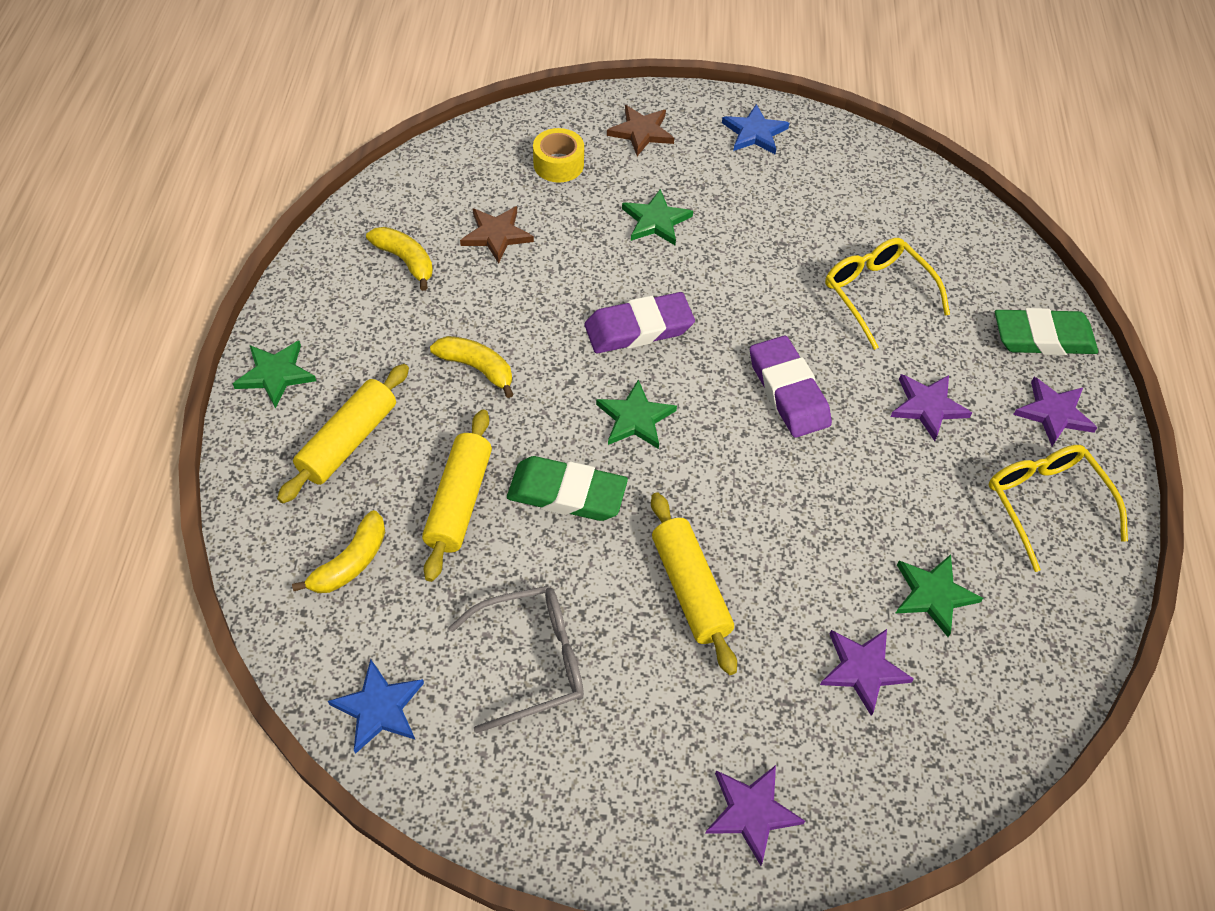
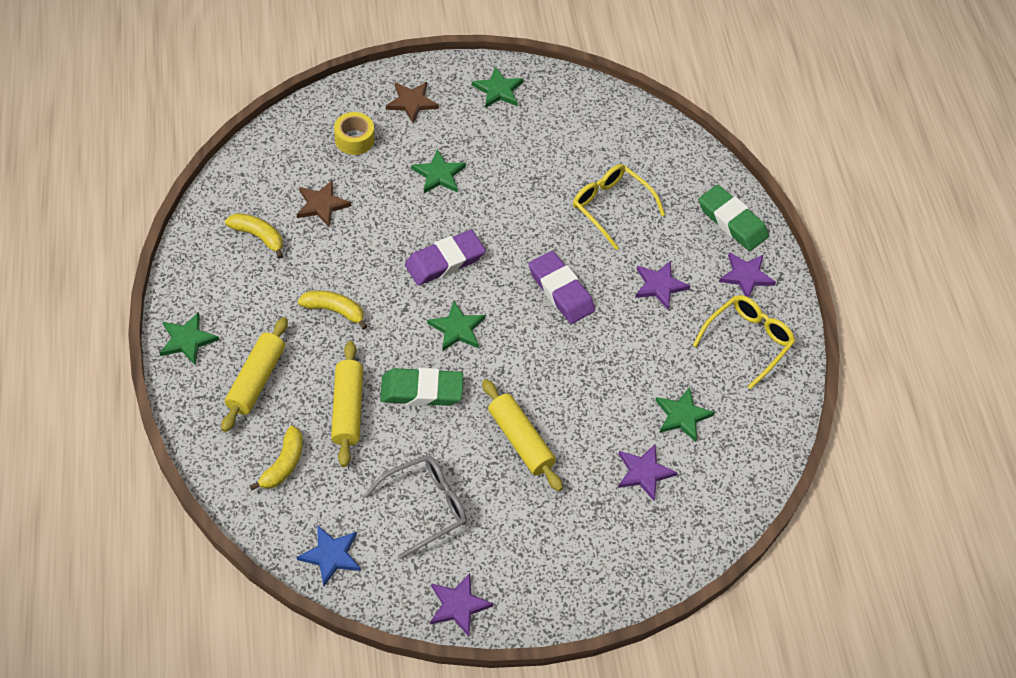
camera: 15 degrees left, 0 degrees up
(751, 812) = (588, 574): purple star -> purple star (458, 605)
(754, 133) = (498, 90): blue star -> green star
(1042, 338) = (732, 221): green eraser -> green eraser turned 60 degrees clockwise
(1045, 504) = (748, 341): yellow glasses -> yellow glasses turned 75 degrees clockwise

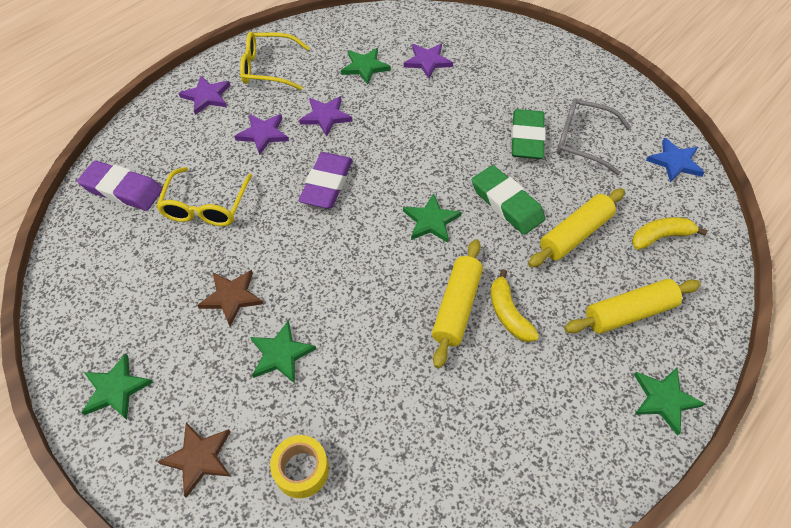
camera: 125 degrees left, 0 degrees up
(258, 236) = (506, 447): yellow banana -> none
(322, 205) = (413, 424): brown star -> brown star (231, 297)
(444, 261) = (376, 276): purple eraser -> purple eraser (123, 190)
(458, 605) = (616, 86): purple star -> purple star (326, 116)
(520, 441) = (477, 127): yellow rolling pin -> yellow rolling pin (457, 307)
(732, 221) = (155, 129): green eraser -> green eraser (527, 138)

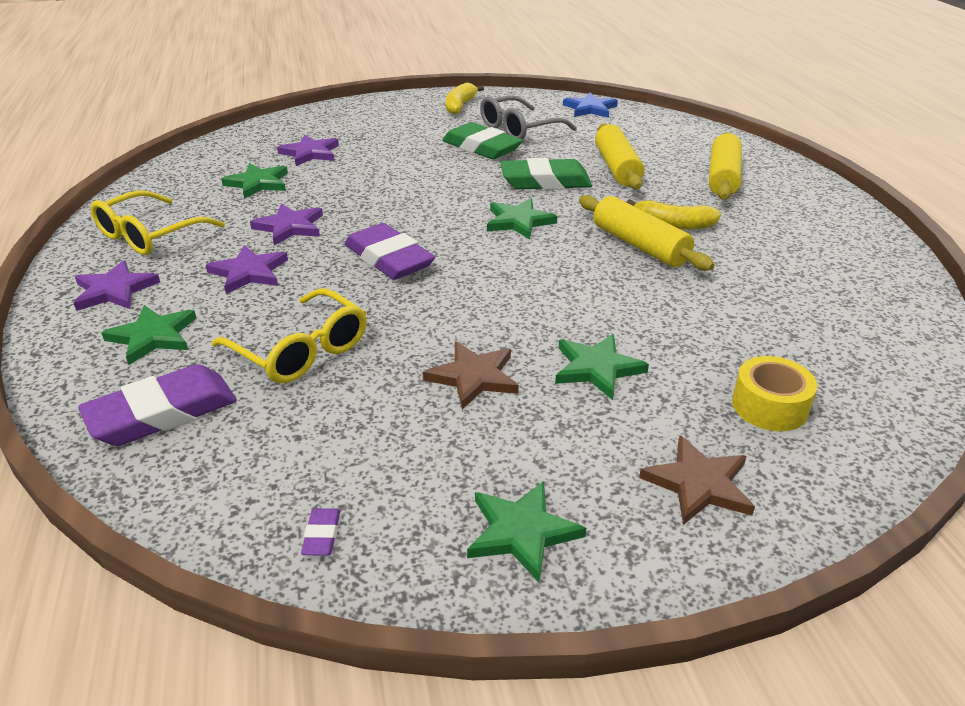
camera: 55 degrees left, 20 degrees down
(73, 307) = (322, 535): none -> purple eraser
(661, 237) = (659, 140): yellow banana -> yellow banana (460, 106)
(664, 399) = (820, 195): green star -> green star (153, 337)

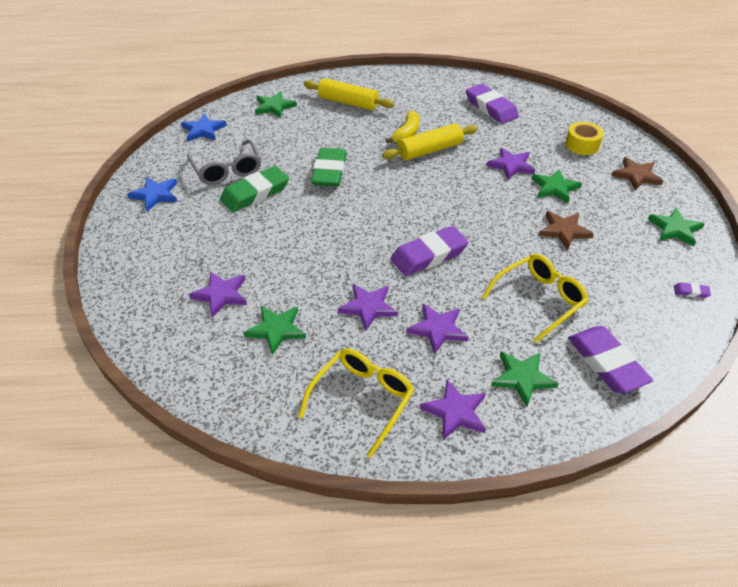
camera: 80 degrees left, 10 degrees up
(150, 235) = (362, 399): yellow glasses -> yellow glasses turned 105 degrees counterclockwise
(460, 106) = (155, 195): yellow banana -> blue star
(519, 221) = (388, 191): green star -> green star (274, 106)
(617, 168) = (318, 138): yellow rolling pin -> none
(642, 320) = (511, 165): none -> purple star
(819, 295) = (491, 108): none -> purple eraser

